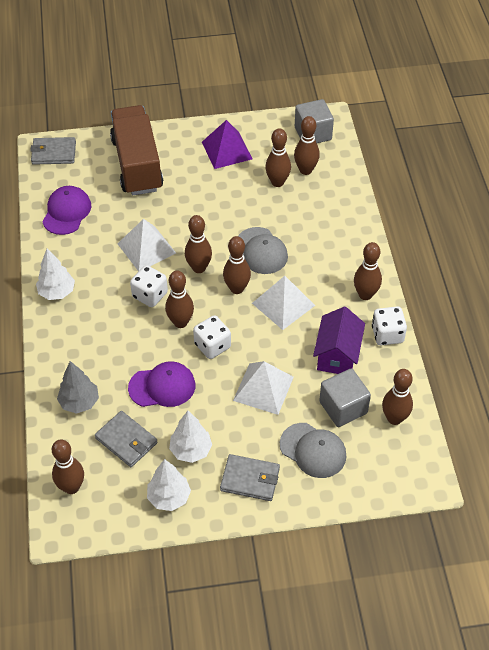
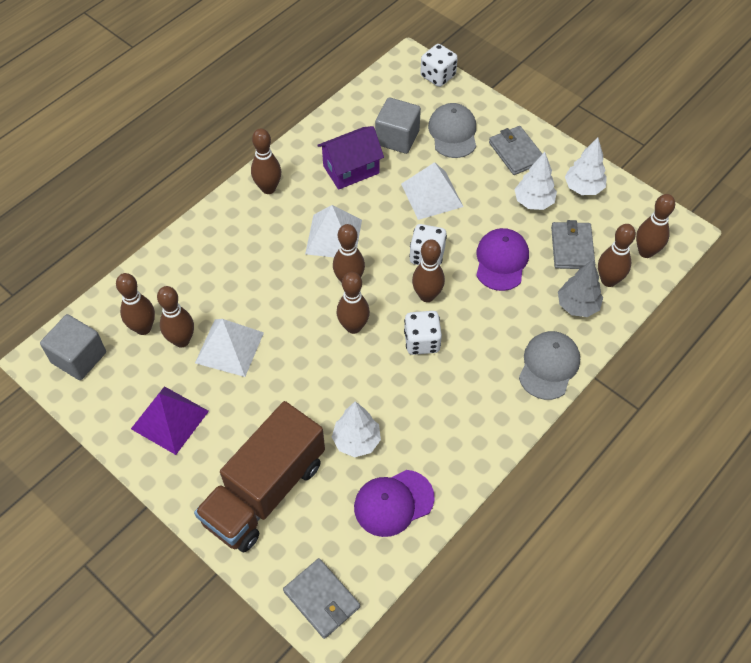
camera: 130 degrees left, 5 degrees up
(57, 292) = (495, 421): white tree -> white tree (356, 441)
(146, 248) = (370, 388): white pyramid -> white pyramid (229, 347)
(162, 386) = (501, 261): purple cap -> purple cap turned 60 degrees clockwise
(261, 251) = (286, 293): grey cap -> grey cap (549, 366)
(387, 334) = (298, 151): white dice -> white dice (438, 76)
(394, 418) = (375, 104): brown bowling pin -> brown bowling pin (608, 280)

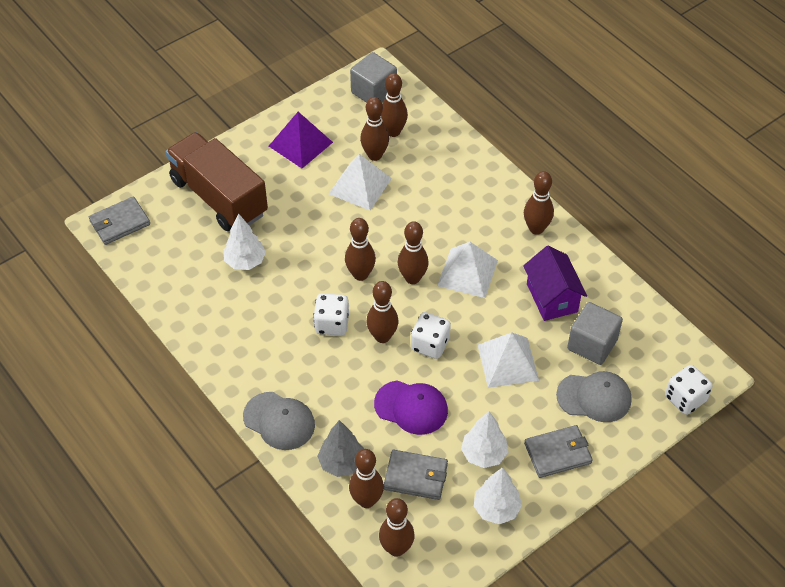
camera: 100 degrees right, 5 degrees down
(393, 503) = (181, 278): purple cap -> none

